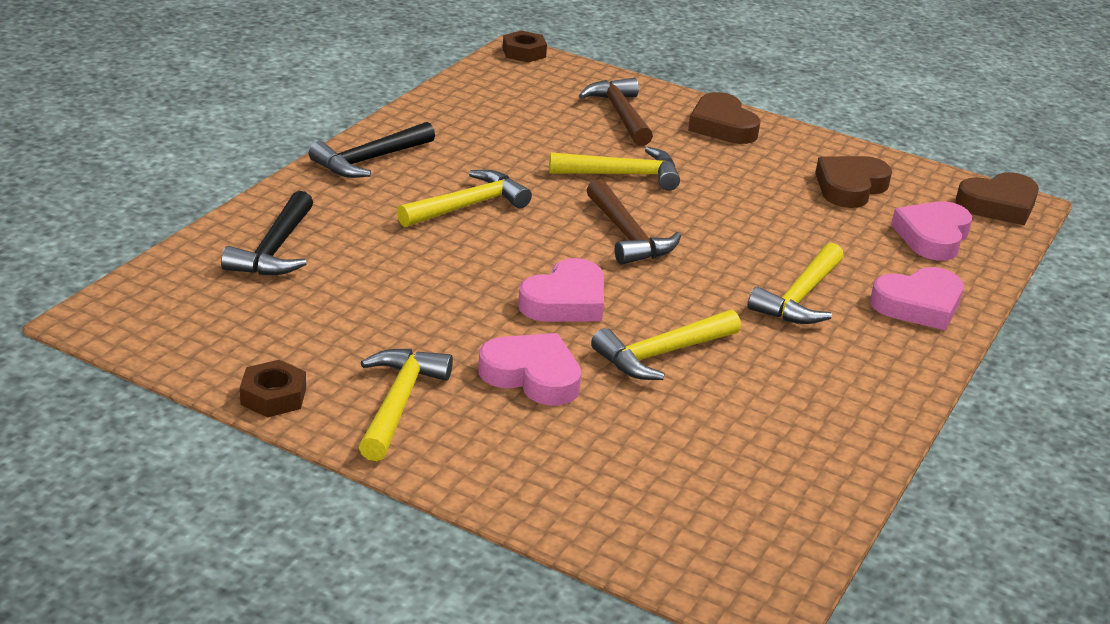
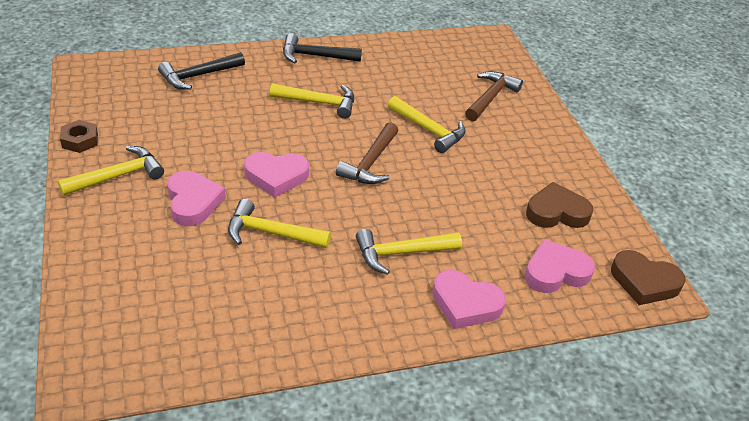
camera: 45 degrees right, 10 degrees up
(524, 52) = (498, 39): brown nut -> none
(722, 126) = (541, 134): brown heart -> none

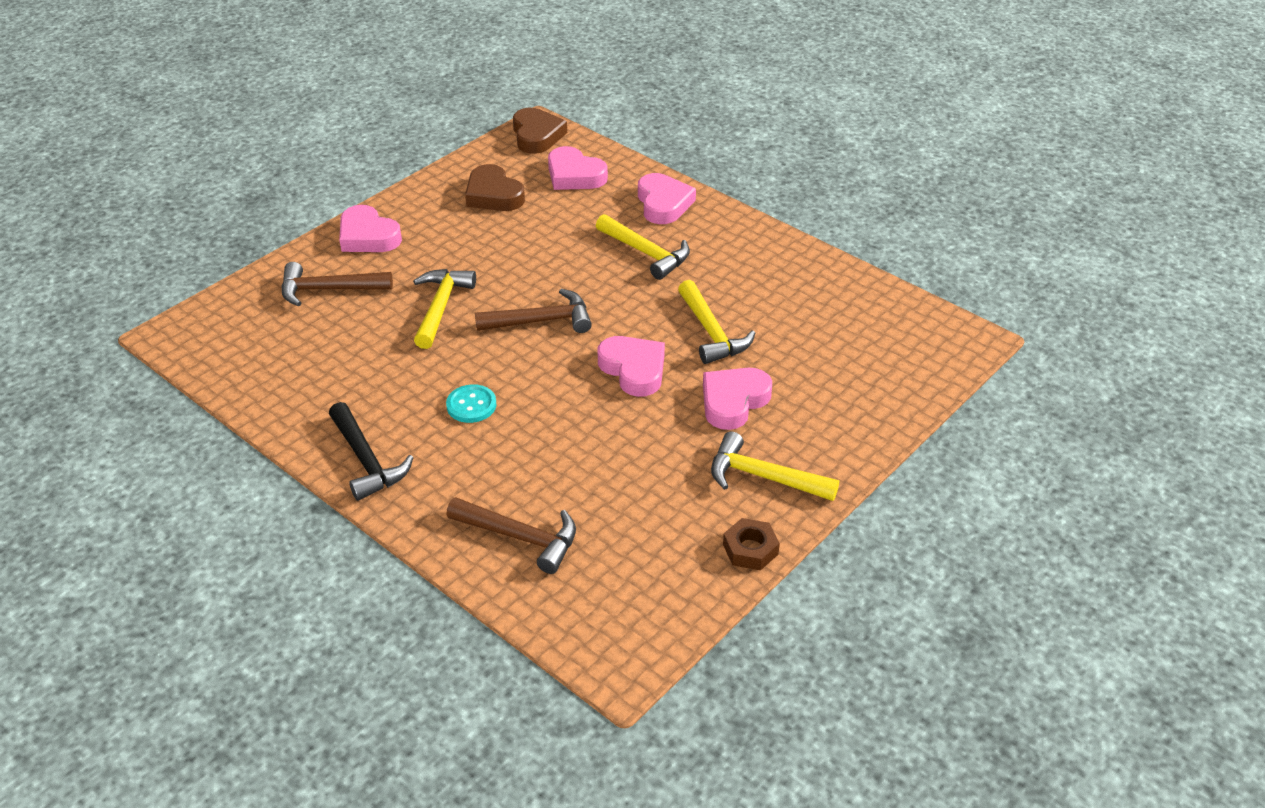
camera: 120 degrees left, 0 degrees up
(198, 76) = (520, 537): black hammer -> brown hammer
(319, 103) = (471, 405): yellow hammer -> turquoise button
(543, 133) = (368, 236): none -> pink heart

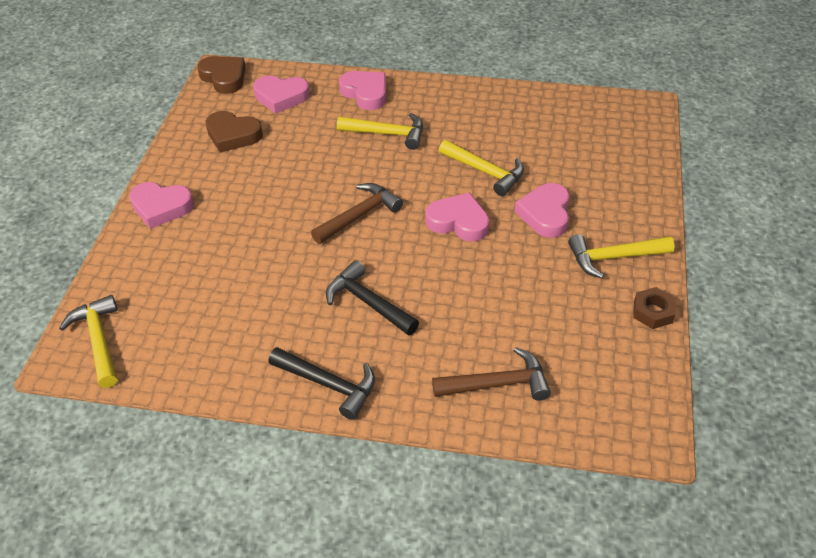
camera: 30 degrees left, 5 degrees up
(328, 290) = (168, 264): brown hammer -> none
(440, 307) = (273, 238): yellow hammer -> yellow hammer (99, 340)
(471, 405) = (368, 302): turquoise button -> black hammer

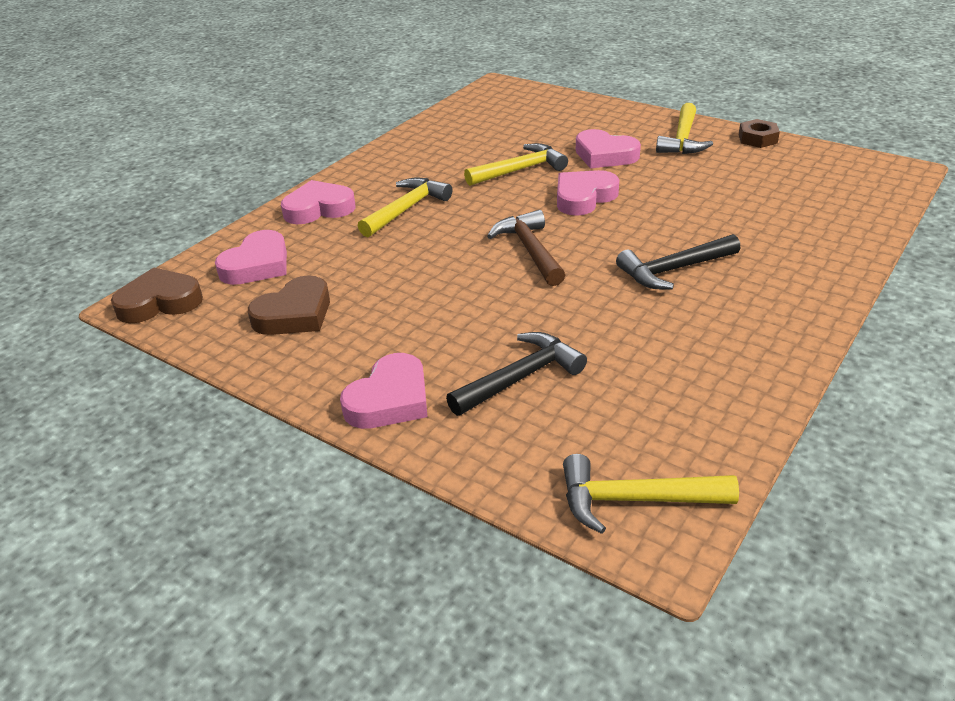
camera: 65 degrees left, 10 degrees down
(329, 384) = (788, 316): black hammer -> black hammer (520, 377)
(497, 384) = (819, 222): brown hammer -> none

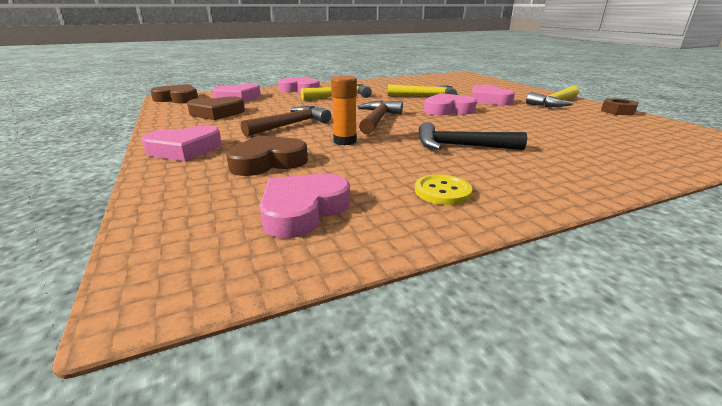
camera: 30 degrees right, 10 degrees down
(440, 301) = (291, 125): none -> brown hammer
(520, 377) = (268, 162): black hammer -> brown heart
(549, 308) = (345, 141): none -> orange glue stick
(634, 500) = (202, 249): yellow hammer -> none
(649, 423) = (303, 210): none -> pink heart
(729, 347) = (442, 191): none -> yellow button

